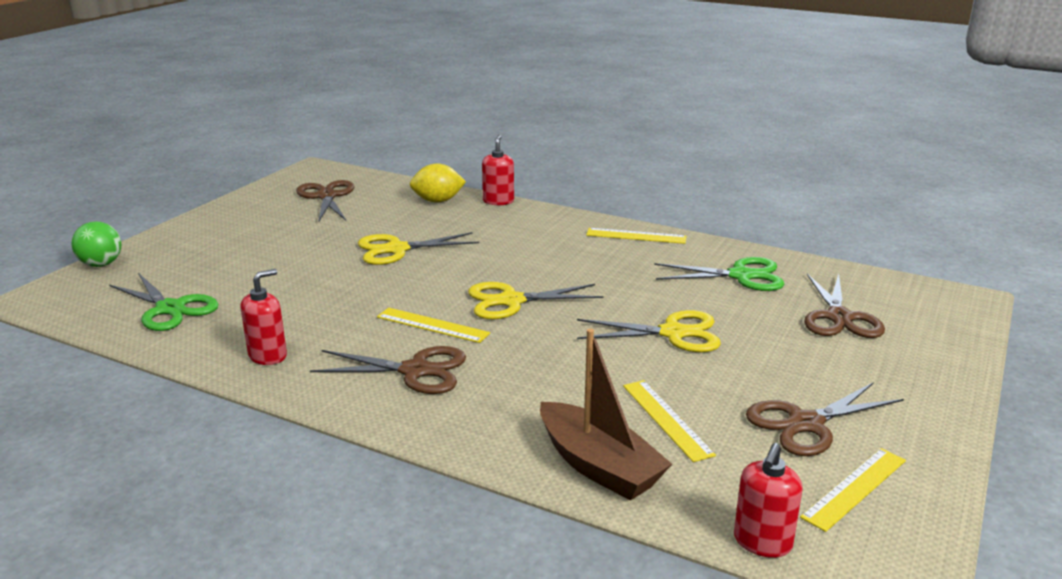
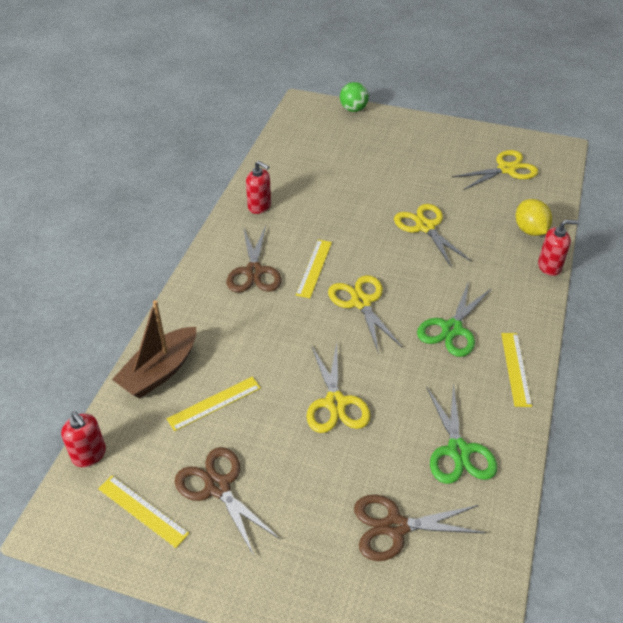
camera: 80 degrees right, 20 degrees up
(170, 309) = (305, 153): green scissors -> green scissors (452, 329)
(327, 196) = (506, 169): brown scissors -> yellow scissors
(762, 542) = (89, 454): red soap dispenser -> red soap dispenser turned 150 degrees counterclockwise

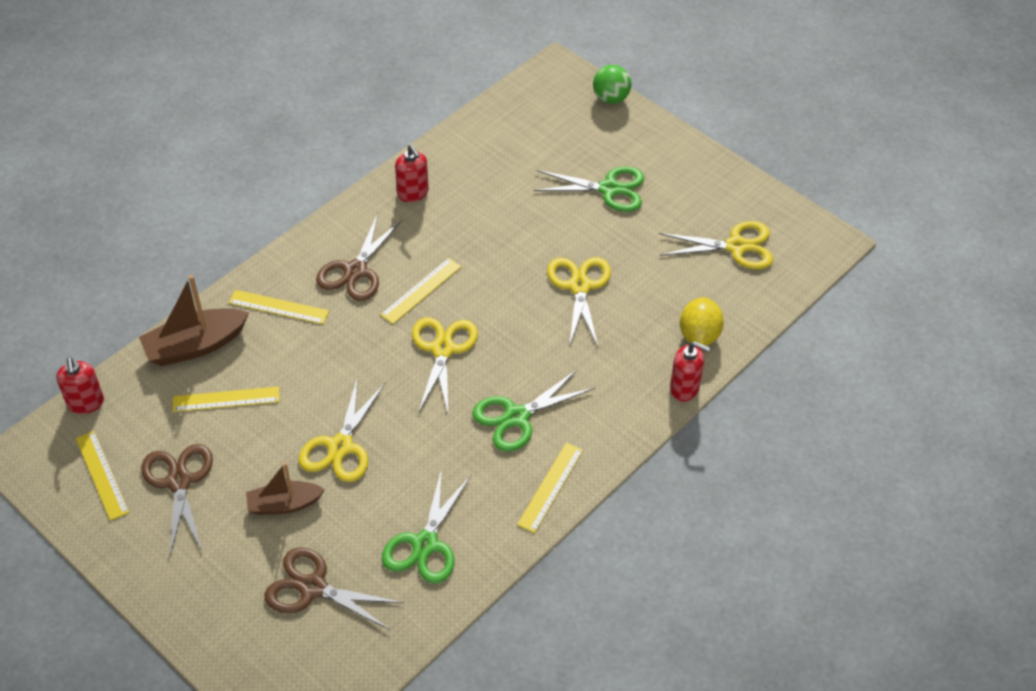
camera: 25 degrees right, 5 degrees up
(211, 318) = (279, 307): none -> yellow ruler
(322, 467) = (284, 504): none -> brown boat
(396, 161) = (609, 189): none -> green scissors

